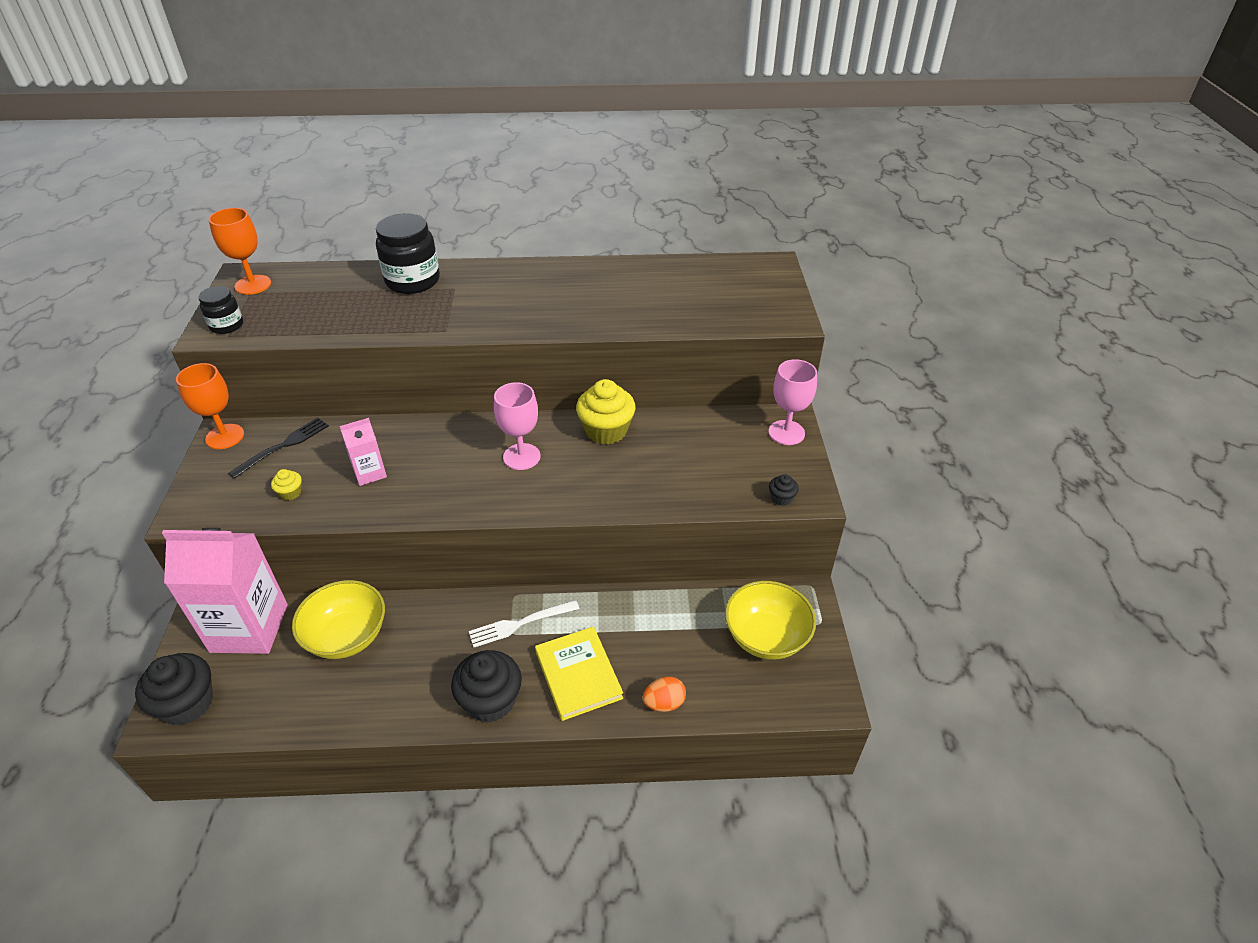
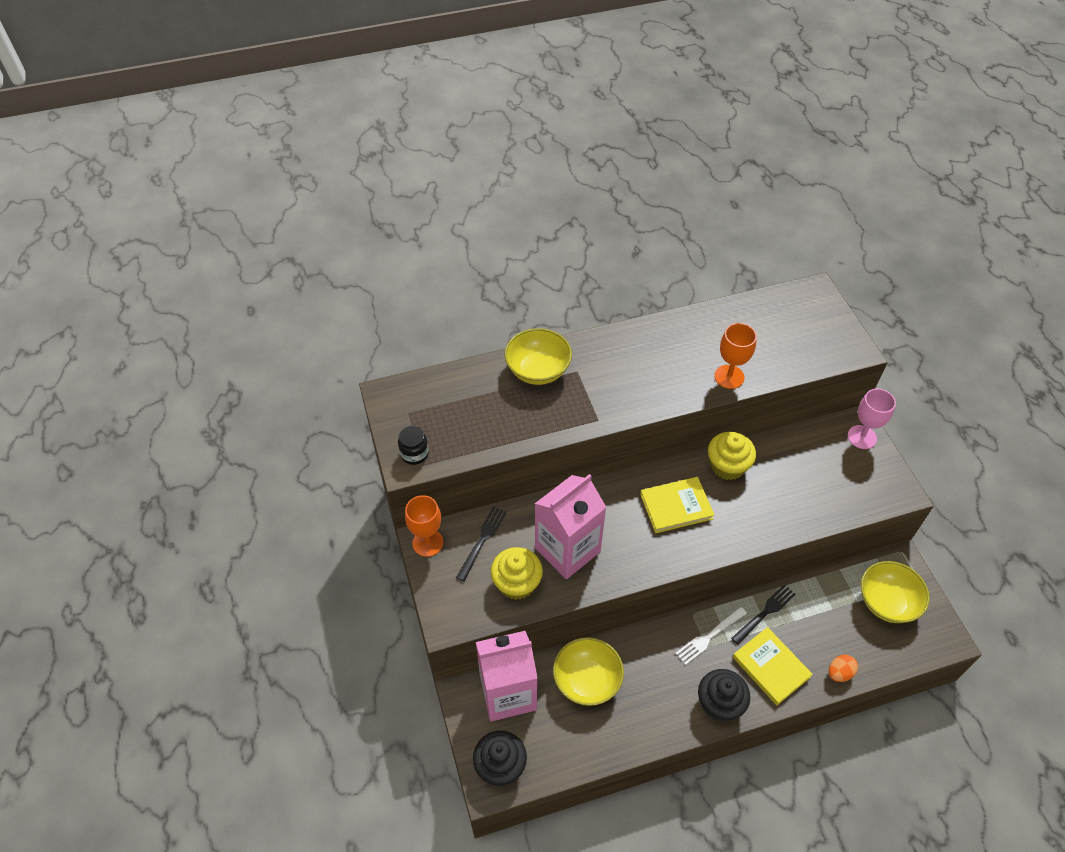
camera: 15 degrees left, 10 degrees up
(253, 285) = (404, 403): orange goblet -> orange goblet (729, 377)
(290, 493) = (517, 583): yellow cupcake -> yellow cupcake, size x2.16
(369, 473) = (567, 550): pink carton -> pink carton, size x2.10
(413, 281) = (538, 370): black jar -> yellow bowl
(521, 457) = (676, 506): pink goblet -> yellow book
(603, 613) = (765, 612): none -> black fork
(781, 498) = (883, 499): black cupcake -> none

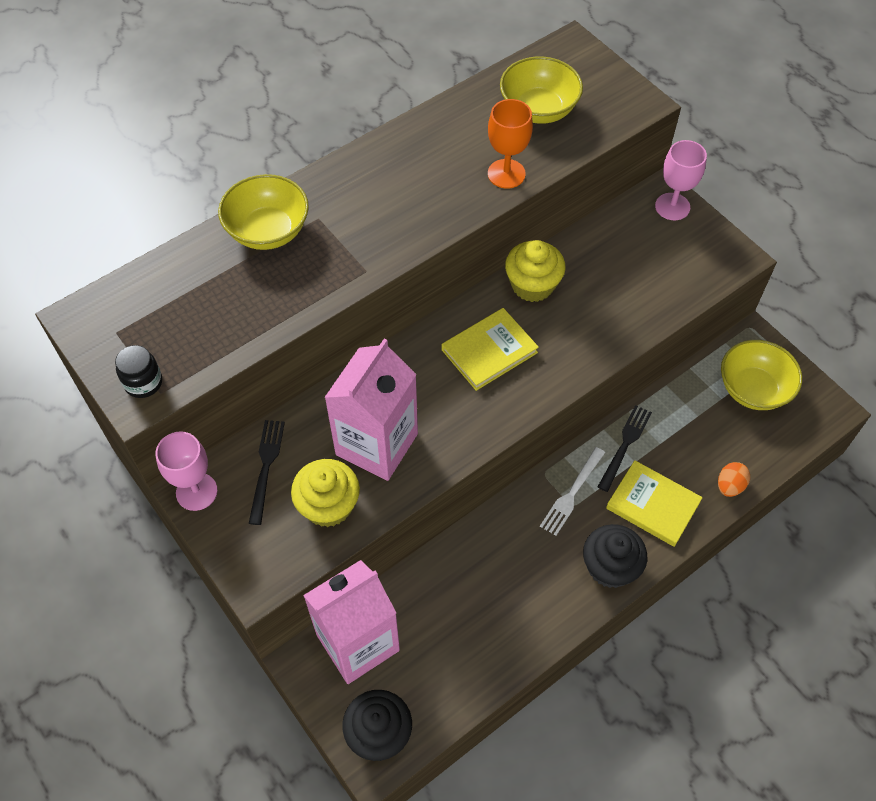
camera: 20 degrees left, 5 degrees up
(427, 543) = (196, 492): orange goblet -> pink goblet
(587, 680) = (447, 594): yellow bowl -> yellow bowl (538, 110)

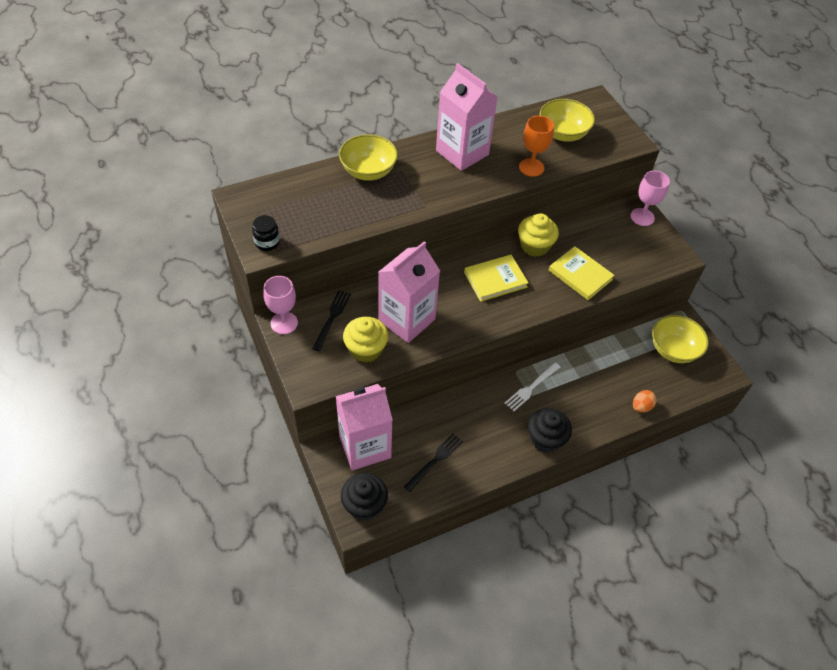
camera: 10 degrees right, 5 degrees down
(400, 171) = (462, 152): none -> pink carton
(625, 444) = (575, 365): black fork -> black fork (435, 460)
(653, 505) = (585, 407): yellow book -> yellow book (580, 275)

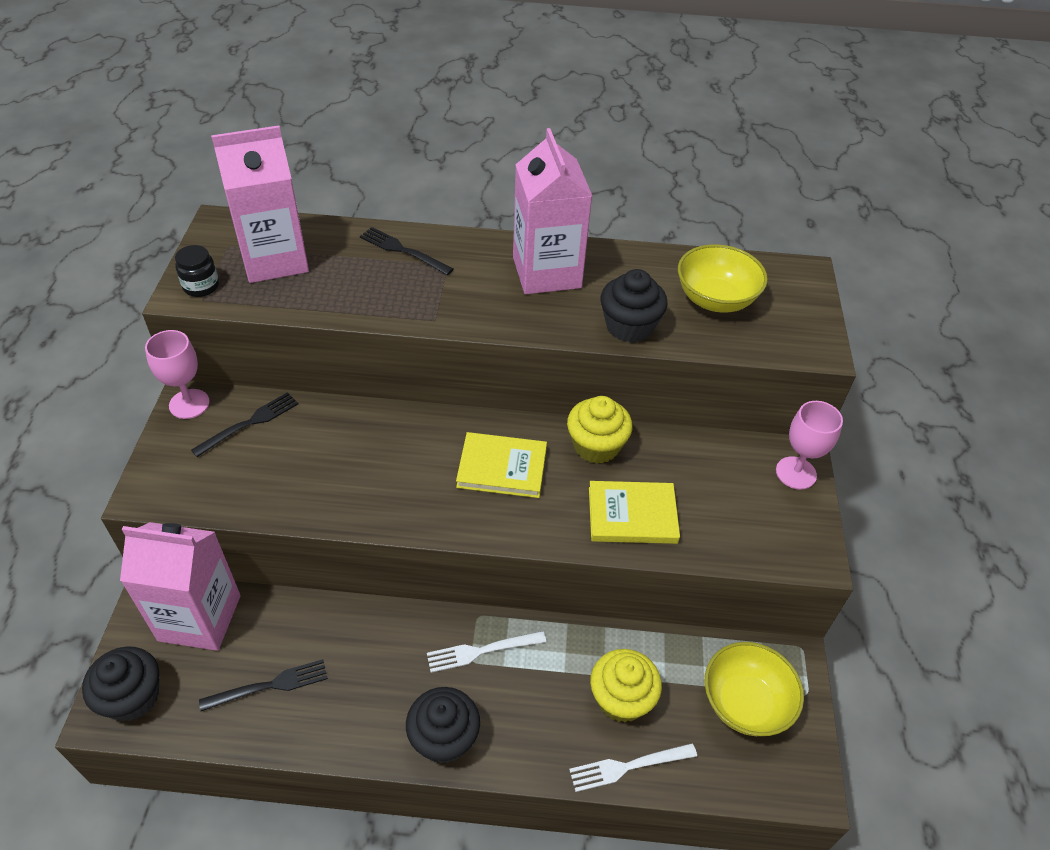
camera: 30 degrees right, 5 degrees down
(366, 349) = (254, 482): yellow cupcake -> yellow cupcake (621, 698)
(368, 171) = (402, 250): yellow bowl -> black fork
(406, 320) = (338, 468): pink carton -> pink carton (274, 259)
(531, 167) = (629, 326): orange goblet -> black cupcake
(580, 275) = (632, 515): yellow book -> yellow book turned 75 degrees counterclockwise
(641, 406) = (627, 767): orange egg -> white fork

